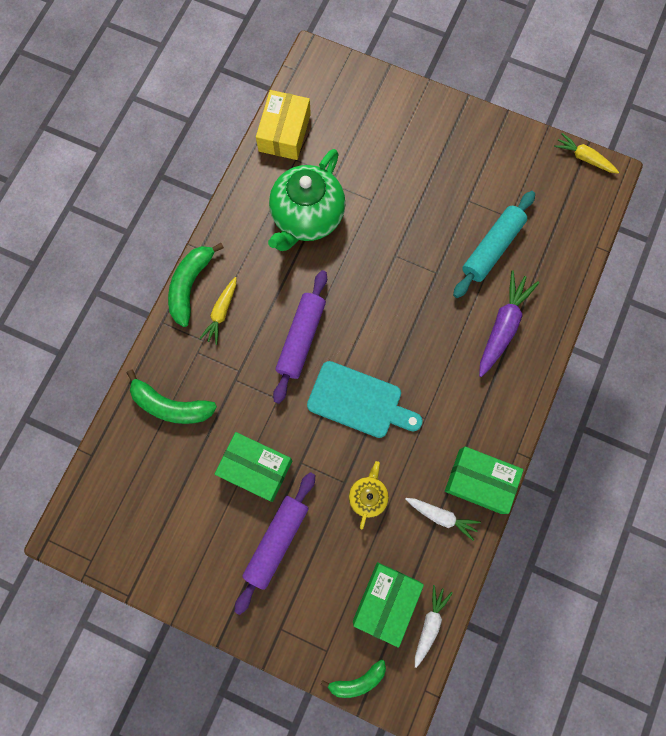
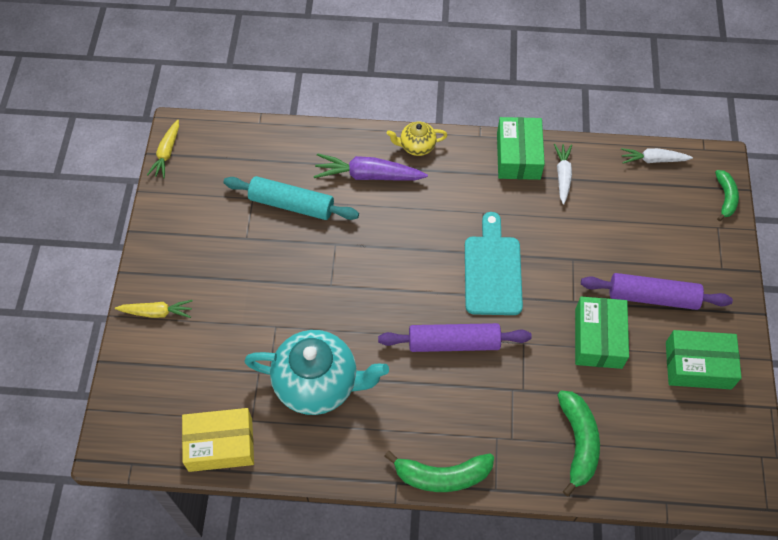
camera: 110 degrees left, 15 degrees down
(221, 313) = (459, 431): yellow carrot -> yellow carrot (157, 312)
(307, 217) = (318, 383): green teapot -> turquoise teapot
(357, 680) = (725, 197): green banana -> green banana turned 45 degrees clockwise
(368, 496) = (574, 236): yellow teapot -> yellow teapot (416, 146)
(386, 601) = (653, 196): green box -> green box (698, 365)

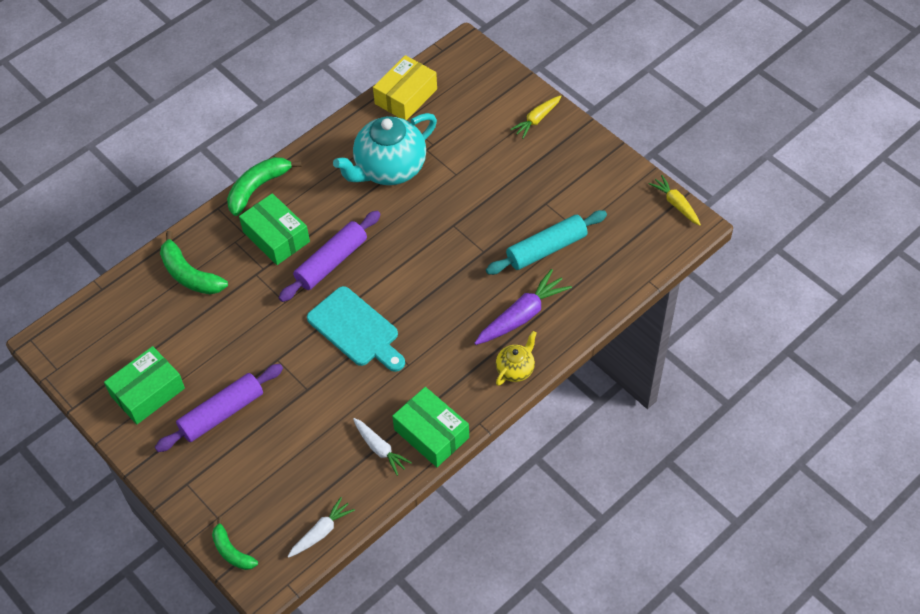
camera: 135 degrees right, 5 degrees down
(598, 338) = (235, 349): green box -> green box (276, 237)

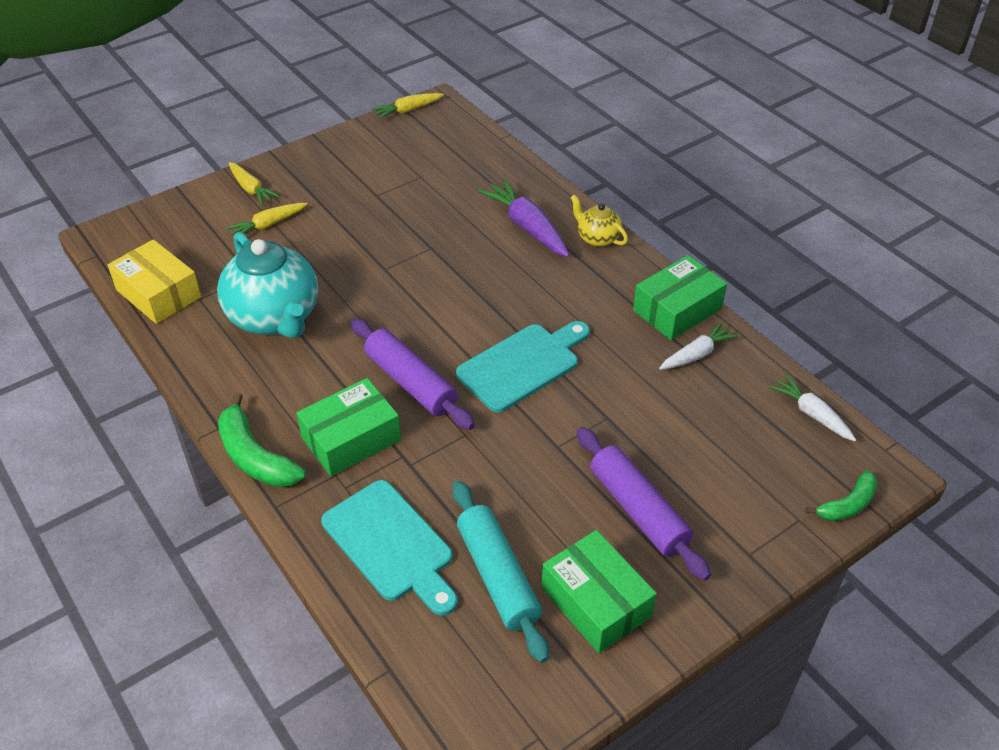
camera: 85 degrees left, 10 degrees down
(189, 274) = (391, 545): green banana -> turquoise cutting board
(493, 140) = (268, 225): none -> yellow carrot
(546, 249) = (441, 200): turquoise rolling pin -> turquoise rolling pin (498, 576)

